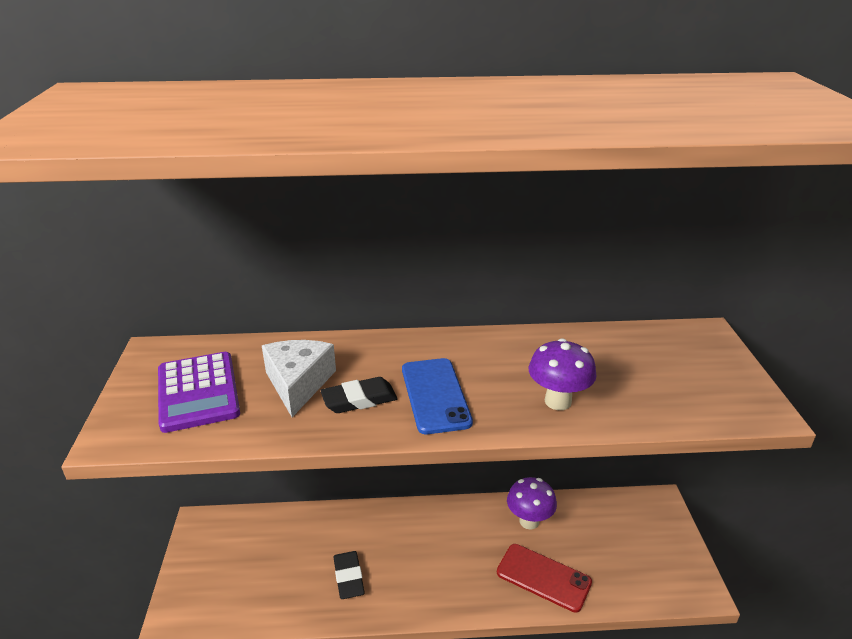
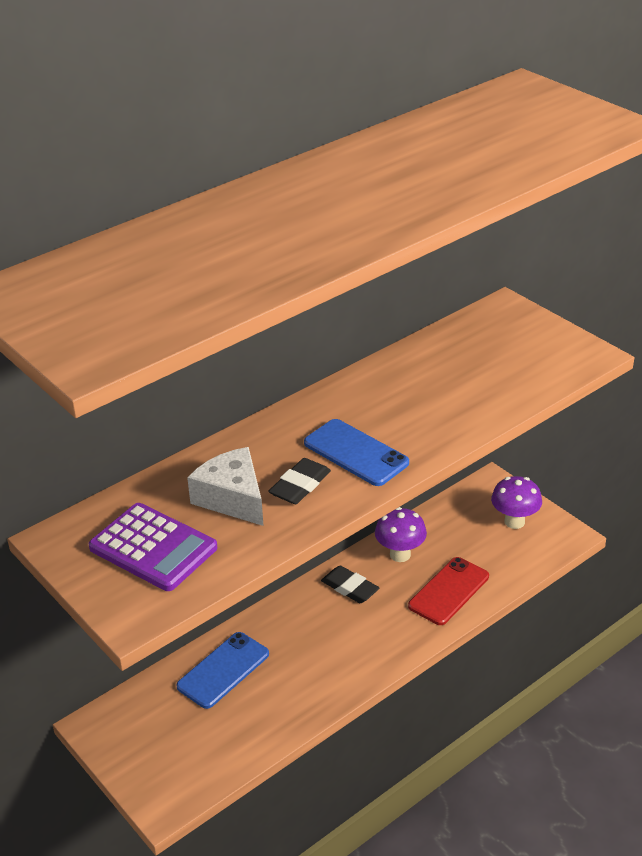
camera: 35 degrees left, 5 degrees up
(315, 536) = (223, 670): none -> blue phone
(348, 577) = (289, 683): black eraser -> black eraser (350, 588)
(543, 577) = (449, 591): red phone -> red phone turned 45 degrees counterclockwise
(558, 401) = (450, 413): purple mushroom -> purple mushroom (514, 522)

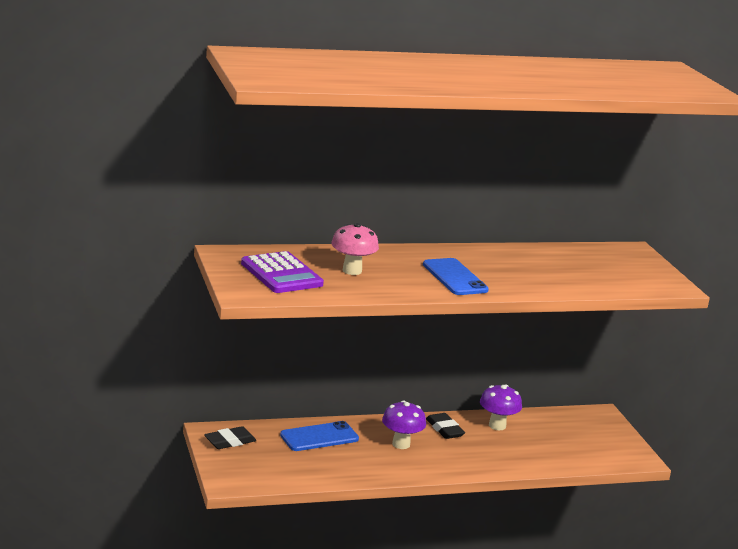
camera: 20 degrees right, 15 degrees down
(232, 498) = (352, 271): white cheese -> pink mushroom
(300, 485) = (402, 279): black eraser -> black eraser (230, 441)
(449, 591) = (518, 455): red phone -> none
(514, 522) = (602, 438): purple mushroom -> purple mushroom (401, 444)

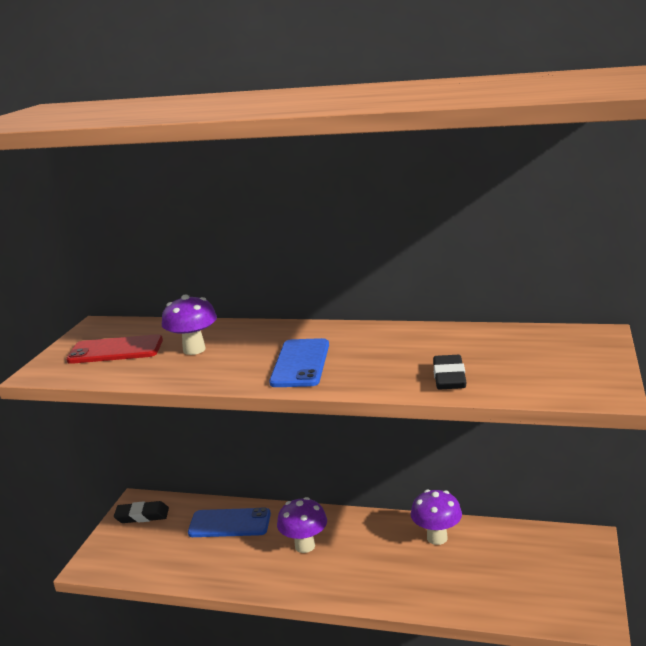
camera: 35 degrees right, 0 degrees up
(281, 274) = (115, 350): purple calculator -> red phone
(352, 271) = (194, 350): pink mushroom -> purple mushroom
(444, 429) = (371, 533): black eraser -> black eraser (449, 377)

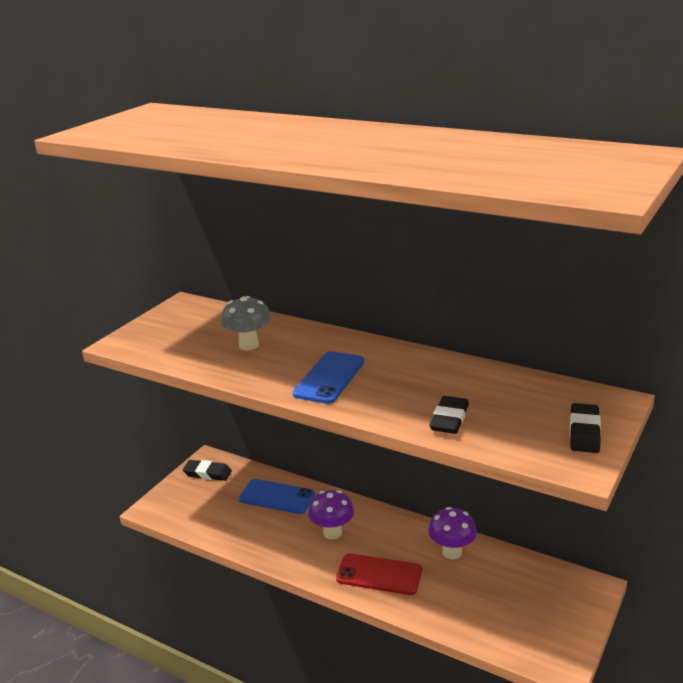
camera: 15 degrees right, 5 degrees up
(115, 350) = (186, 333): red phone -> red phone (379, 574)
(194, 350) = (249, 345): purple mushroom -> grey mushroom
(587, 364) = (584, 432): none -> black eraser

